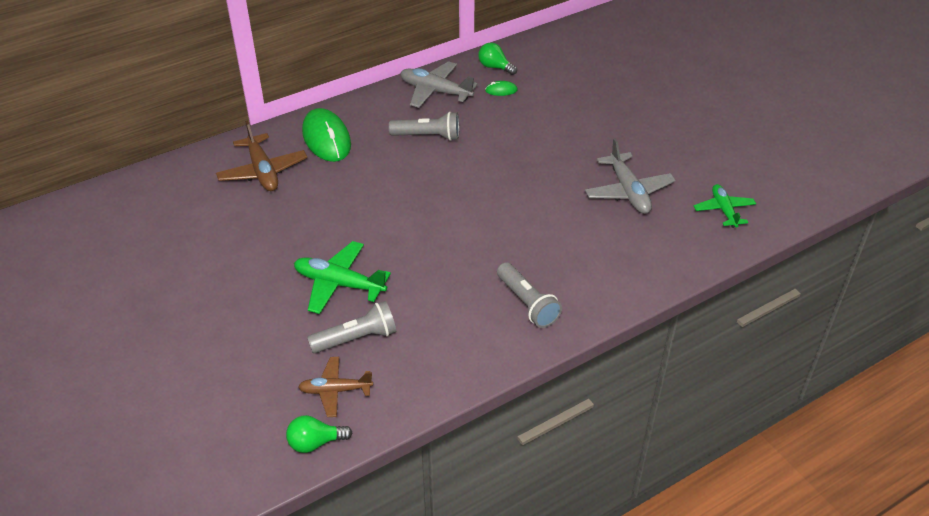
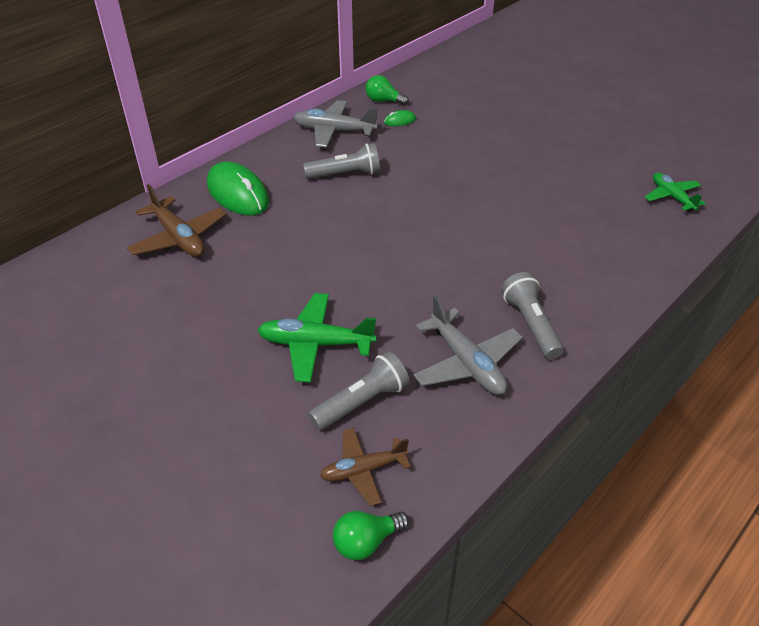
camera: 15 degrees left, 0 degrees up
(527, 303) = (530, 325): grey flashlight -> grey flashlight turned 150 degrees counterclockwise
(628, 191) = (572, 194): grey plane -> grey plane (466, 362)

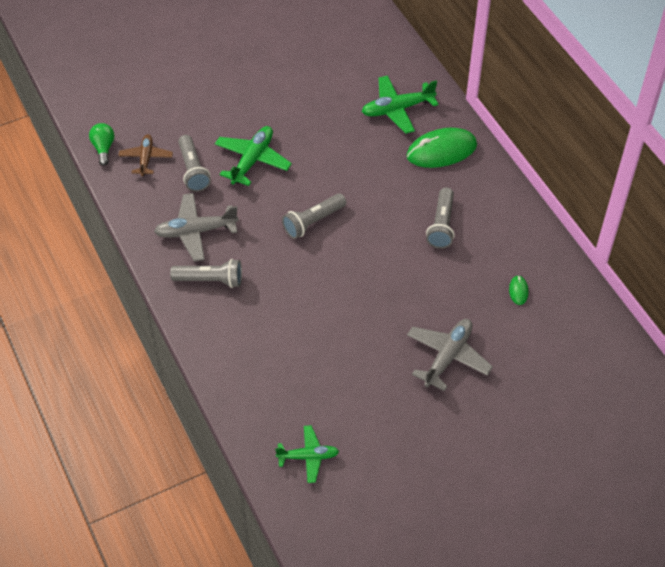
camera: 110 degrees right, 10 degrees up
(179, 238) = (397, 109): brown plane -> green plane
(334, 131) = (516, 235): grey plane -> grey plane (447, 357)
(383, 101) = (562, 289): green light bulb -> none
(390, 263) = (313, 222): none -> grey flashlight

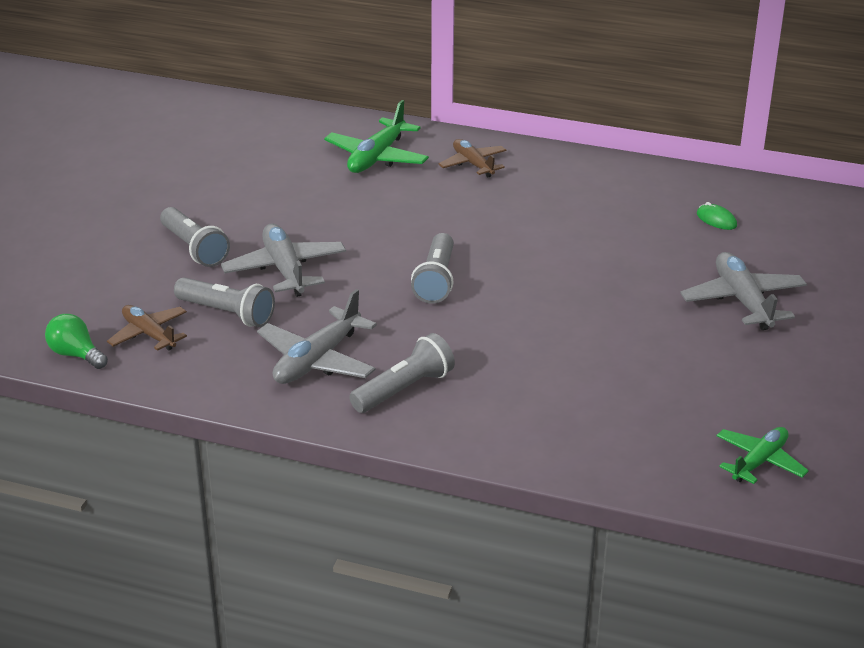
camera: 45 degrees left, 20 degrees down
(252, 160) = (285, 270): green plane -> grey plane
(441, 151) = (473, 164): green mouse -> brown plane
(441, 225) = (567, 214): grey flashlight -> grey flashlight (194, 248)

